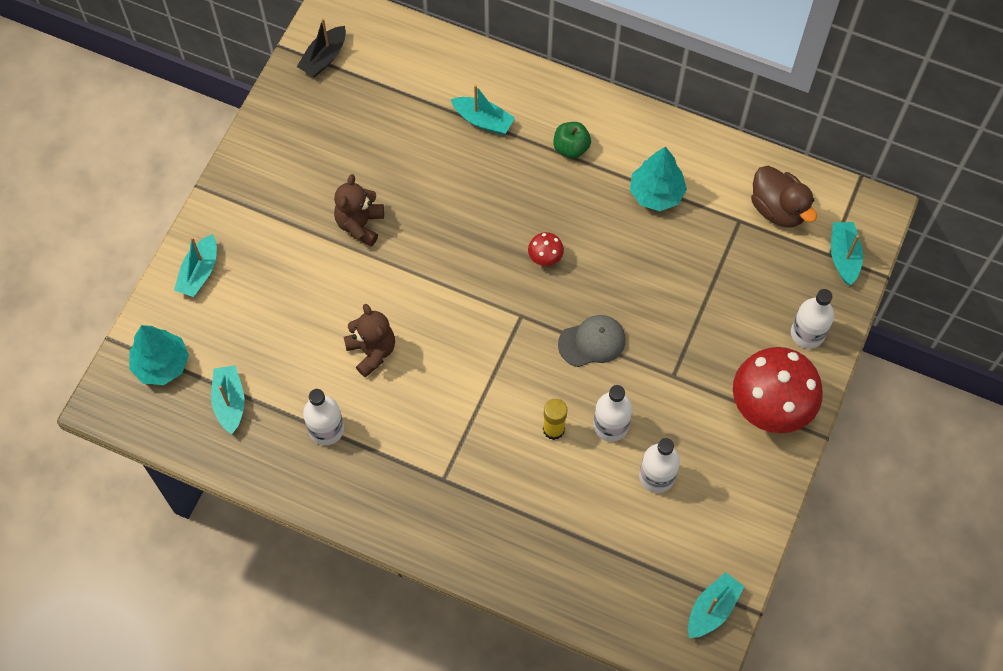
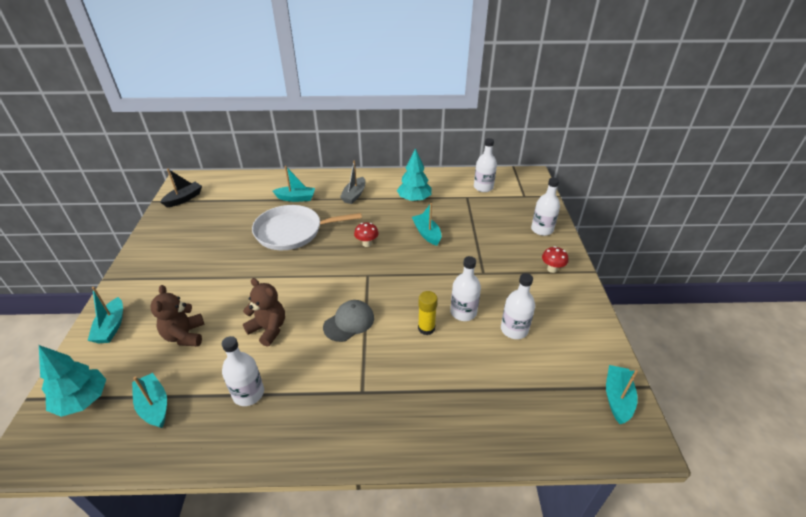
camera: 25 degrees left, 25 degrees down
(324, 58) = (184, 199): black boat -> black boat turned 150 degrees counterclockwise
(360, 224) = (234, 264): brown teddy bear -> brown teddy bear (185, 335)
(454, 192) = (292, 231): none -> white pan
(571, 148) = (354, 195): green apple -> grey boat
(592, 342) = (421, 273): grey cap -> grey cap (349, 322)
(769, 408) = (552, 269): red mushroom -> red mushroom, size x0.42
(778, 209) = (483, 187): brown duck -> white bottle
(843, 256) = (532, 195): turquoise boat -> turquoise boat (426, 233)

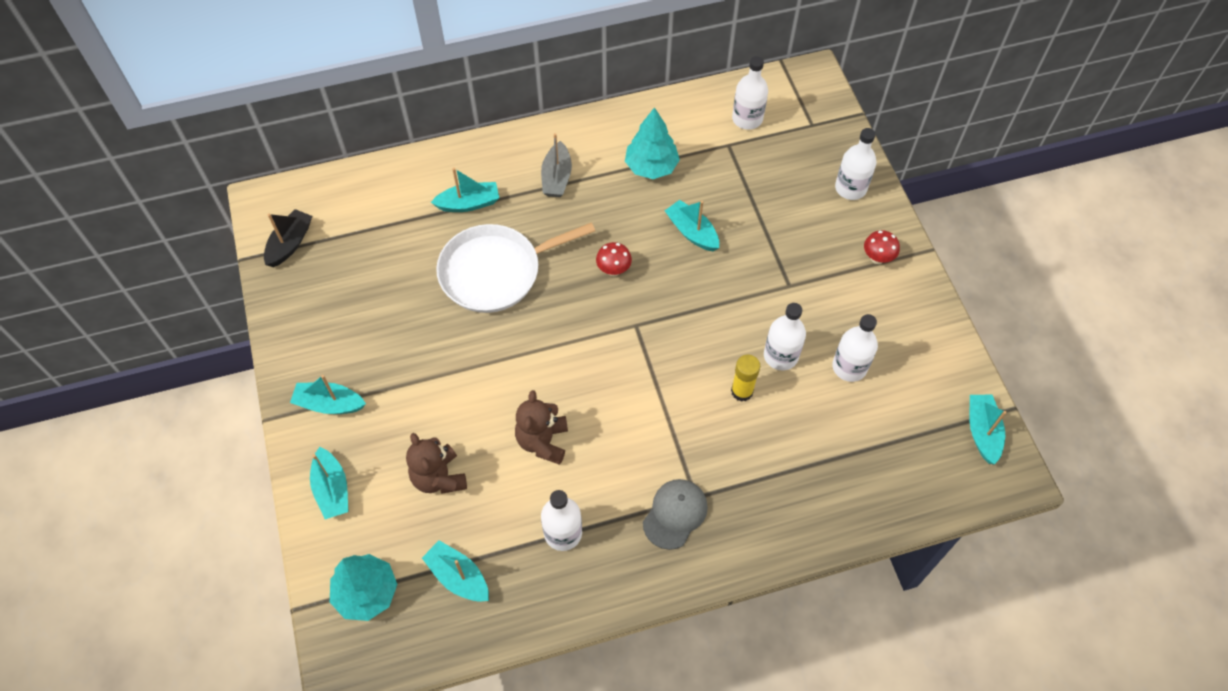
camera: 15 degrees left, 20 degrees up
(146, 278) = (329, 404): none -> turquoise boat
(268, 329) = (543, 441): brown teddy bear -> brown teddy bear turned 105 degrees counterclockwise
(349, 322) = (641, 406): grey cap -> grey cap (675, 514)

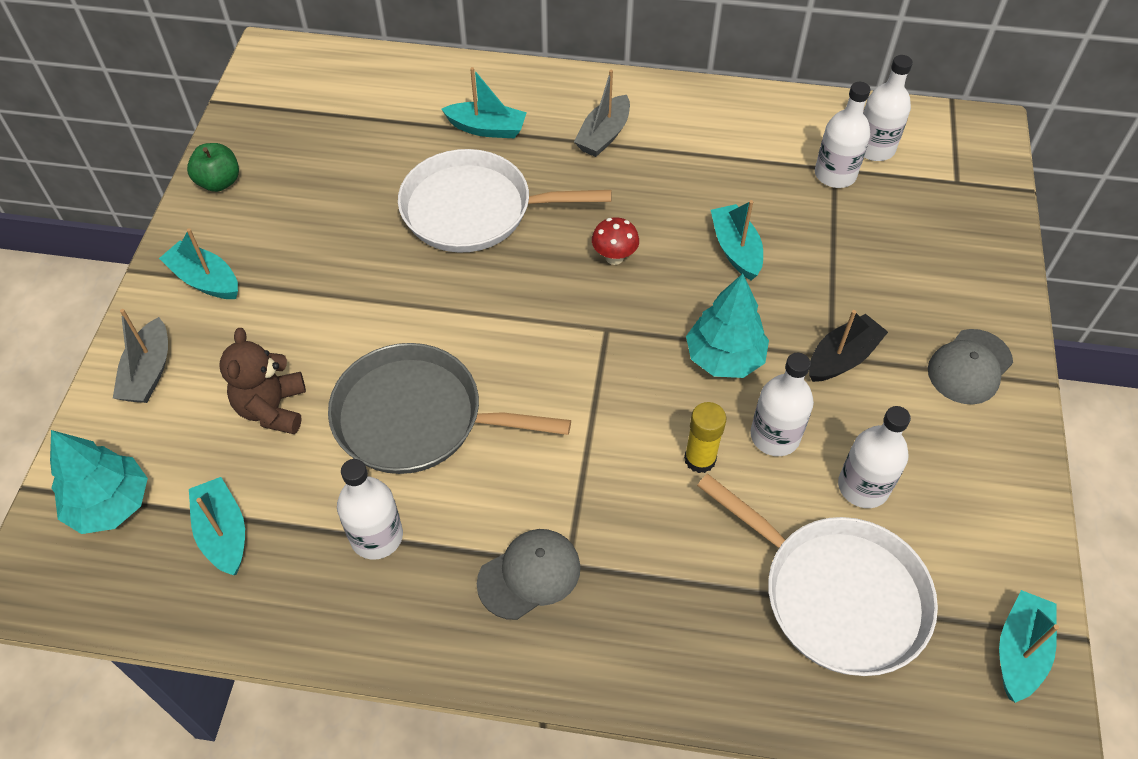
camera: 25 degrees right, 5 degrees down
(290, 243) = (271, 103): black boat -> black boat (842, 357)
(290, 324) = (219, 182): none -> green apple
(332, 489) = (149, 372): turquoise boat -> grey boat
(543, 441) = (417, 417): brown teddy bear -> grey pan
(651, 167) = (724, 161): turquoise tree -> turquoise tree (724, 358)
(850, 188) = (973, 271): white bottle -> white bottle (835, 174)
(865, 443) = (836, 595): none -> white pan
(877, 258) = (969, 367): red mushroom -> grey cap

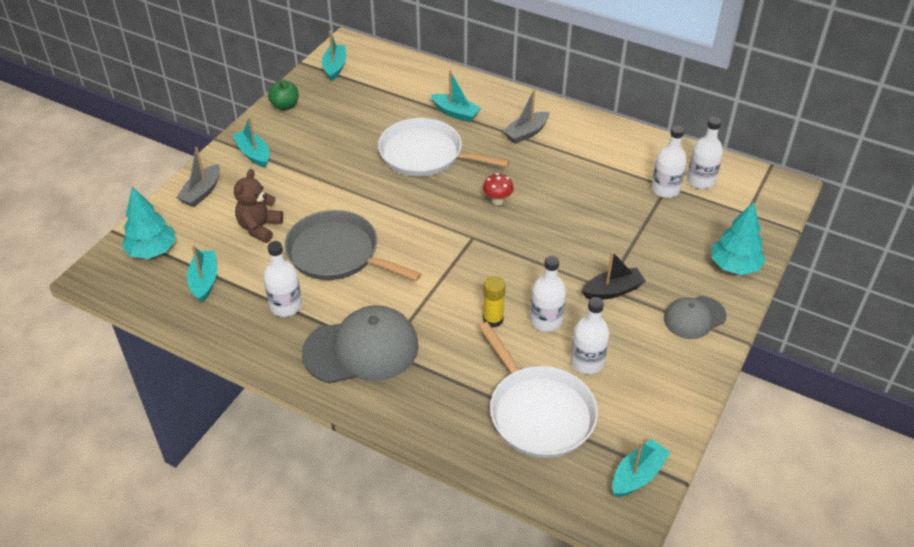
camera: 20 degrees right, 10 degrees down
(529, 575) = (361, 349): grey cap -> grey cap, size x1.74
(724, 358) = (537, 271): turquoise tree -> turquoise tree (734, 266)
(735, 249) = (576, 215): turquoise boat -> turquoise boat (335, 67)

